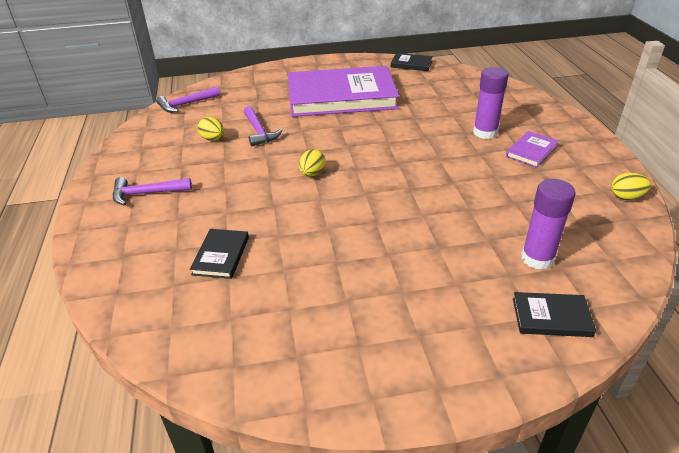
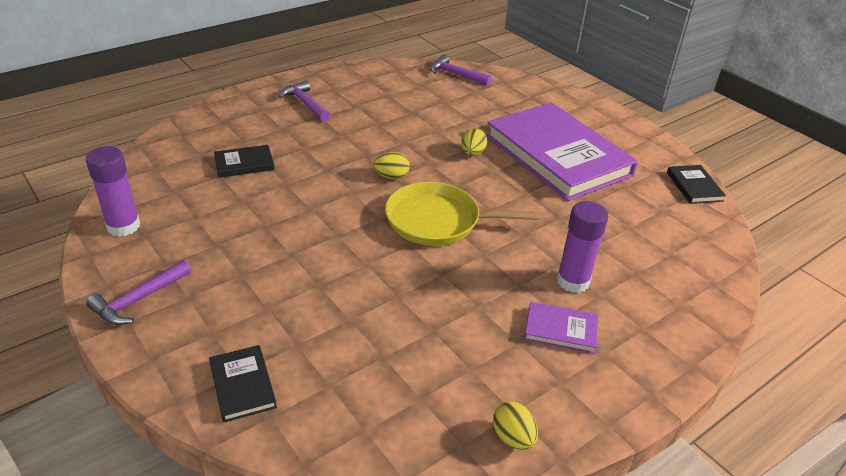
camera: 60 degrees right, 0 degrees up
(213, 139) = (408, 107): yellow egg -> yellow egg (472, 153)
(259, 132) = (441, 126): purple hammer -> purple hammer (138, 300)
(387, 167) = (437, 221): none -> yellow pan
(537, 258) = (335, 363): purple glue stick -> purple glue stick (123, 226)

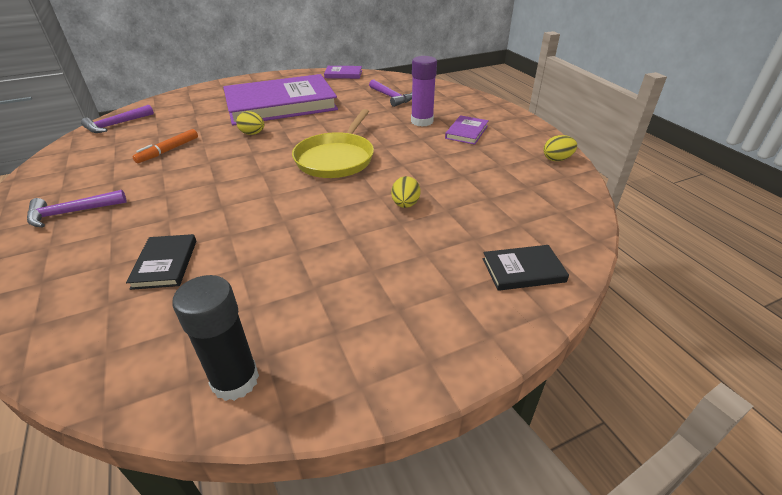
camera: 75 degrees left, 0 degrees up
(123, 226) = (235, 380): purple glue stick -> black glue stick
(138, 300) = (395, 352): purple hammer -> purple hammer (391, 97)
(391, 177) = (260, 173): yellow egg -> yellow egg (405, 204)
(416, 115) = (168, 150): none -> orange marker
(694, 186) = (343, 74): black book -> purple book

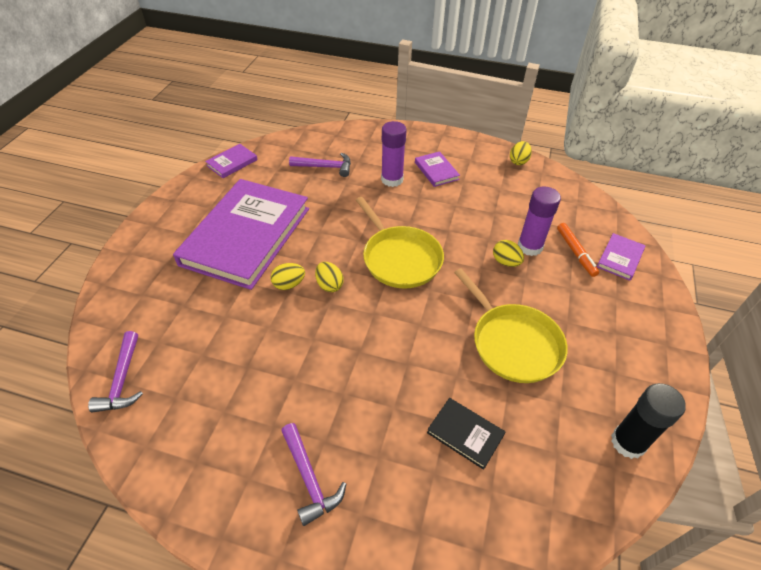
camera: 50 degrees left, 10 degrees up
(72, 212) = (309, 478): purple hammer -> purple hammer turned 45 degrees counterclockwise
(168, 150) = (252, 359): orange marker -> orange marker (575, 252)
(270, 146) = (329, 285): none -> yellow egg
(302, 248) = (513, 343): none -> yellow pan
(447, 209) = (530, 247): none -> purple glue stick
(523, 270) = (620, 258): black book -> purple book

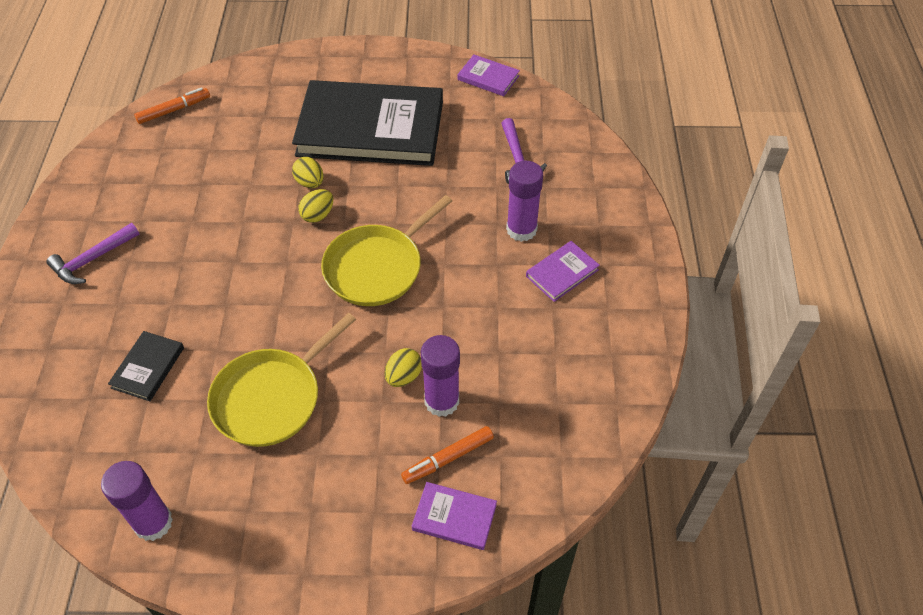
camera: 75 degrees right, 5 degrees up
(122, 380) = (174, 110): purple hammer -> orange marker
(246, 236) = (370, 128): purple book -> black book
(518, 161) = (632, 369): yellow egg -> none
(628, 442) = (153, 522): black glue stick -> purple glue stick

